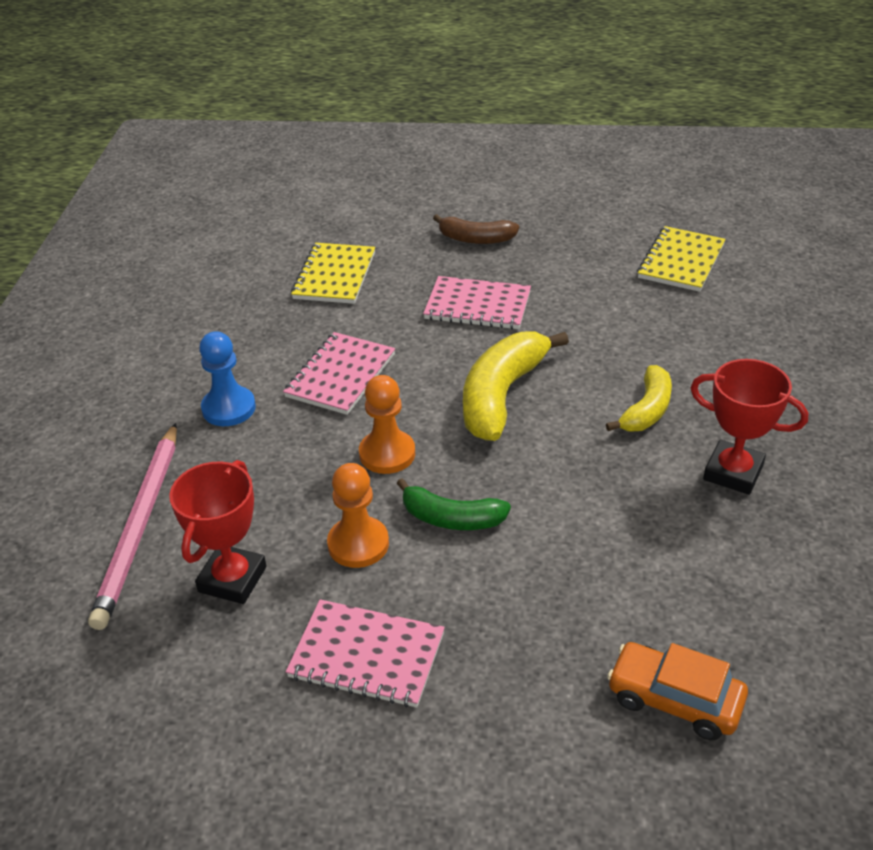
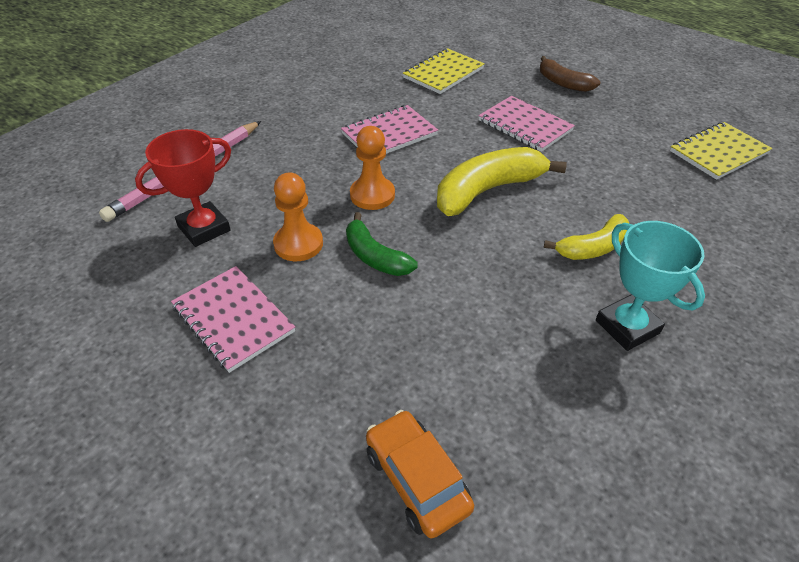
camera: 30 degrees right, 5 degrees up
(229, 408) = (302, 126): blue pawn -> none
(733, 472) = (627, 327): red trophy -> turquoise trophy

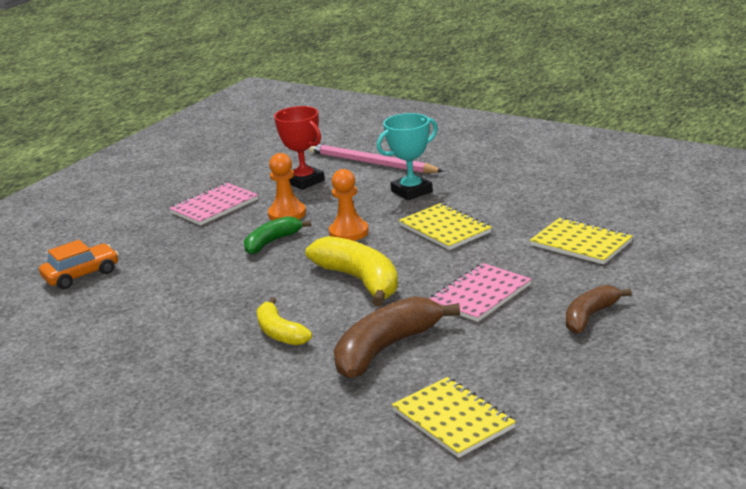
camera: 90 degrees right, 20 degrees down
(389, 134) = (445, 229): pink notebook -> yellow notebook
(618, 180) = (385, 349): none -> brown banana
(627, 327) = (184, 346): turquoise trophy -> turquoise trophy (411, 191)

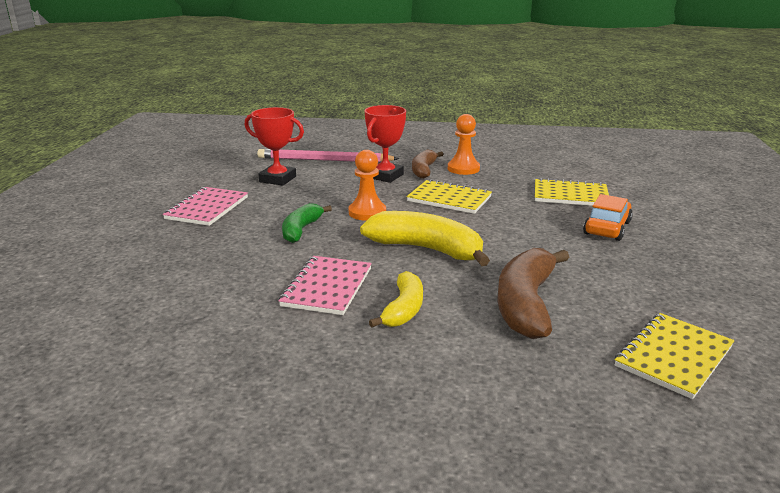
camera: 30 degrees left, 0 degrees up
(81, 275) = (109, 292): orange car -> orange car (607, 228)
(280, 333) = (404, 309): yellow banana -> yellow banana turned 105 degrees counterclockwise
(287, 214) = (290, 205): orange pawn -> orange pawn (463, 169)
(411, 191) = (385, 176): turquoise trophy -> red trophy
(453, 419) = (673, 356): yellow notebook -> yellow notebook turned 75 degrees counterclockwise
(480, 295) = (546, 244): pink notebook -> pink notebook (327, 287)
(590, 316) = (654, 246): brown banana -> brown banana (423, 170)

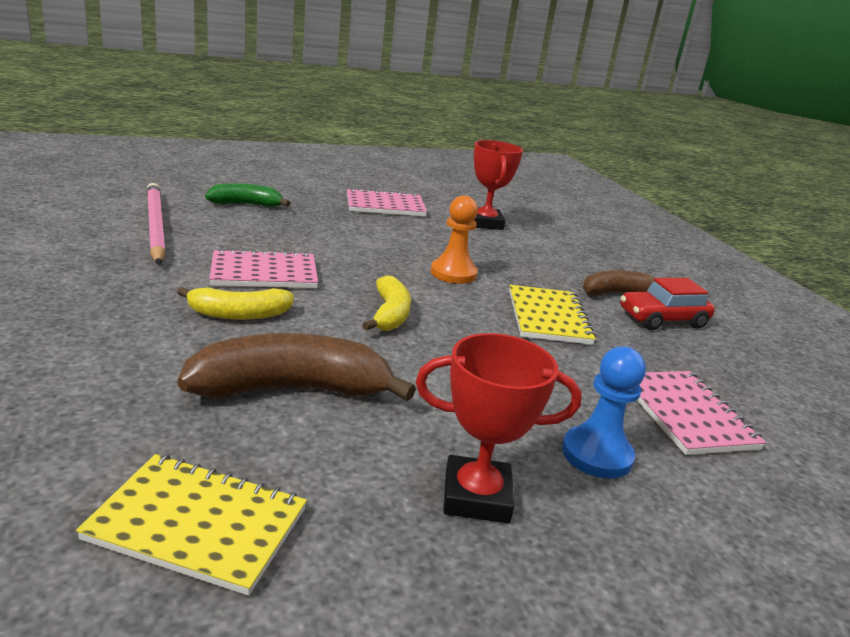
camera: 60 degrees right, 0 degrees up
(301, 230) = (377, 247): green banana -> green banana (246, 205)
(325, 160) = (565, 238): pink pencil -> pink pencil (155, 226)
(385, 176) = (567, 273): red trophy -> red trophy (476, 496)
(426, 249) = (390, 314): yellow banana -> yellow banana, size x0.61
(463, 169) = (662, 319): orange pawn -> red car
(570, 195) = (686, 414): yellow notebook -> pink notebook
(607, 228) = (596, 454): orange car -> blue pawn

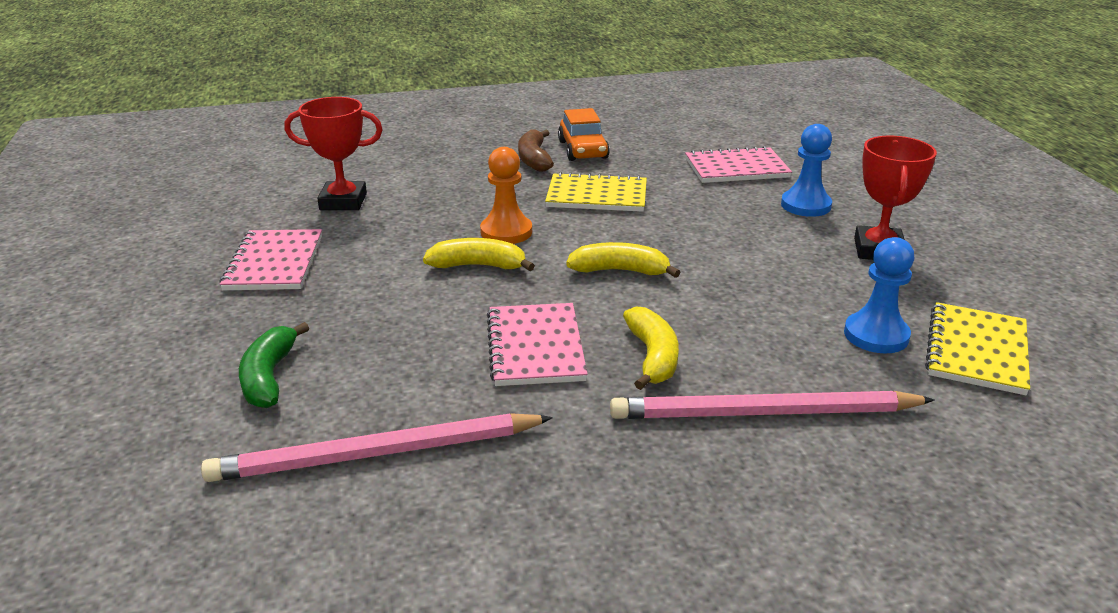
camera: 80 degrees left, 5 degrees up
(134, 353) = (765, 413): none -> pink pencil
(252, 445) = (876, 335): none -> blue pawn
(291, 389) = (785, 320): brown banana -> none
(390, 261) = (478, 266): none -> yellow banana
(662, 319) = (583, 150): red car -> orange car

